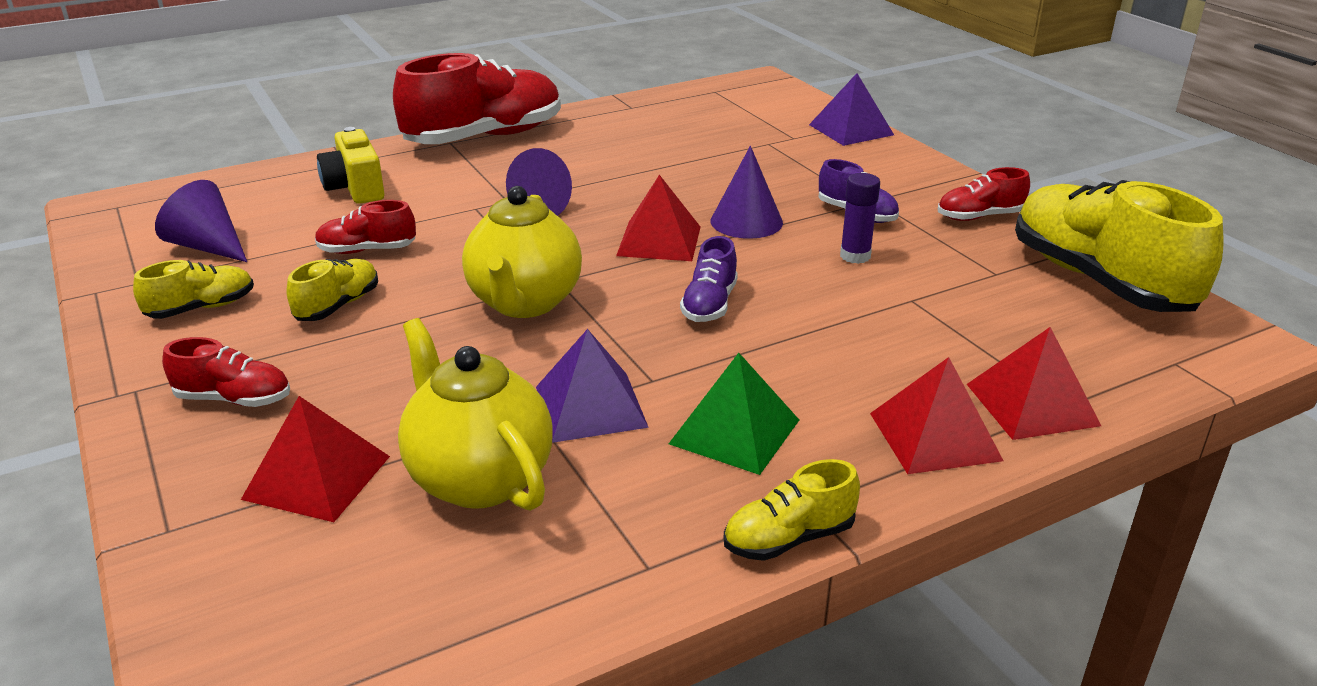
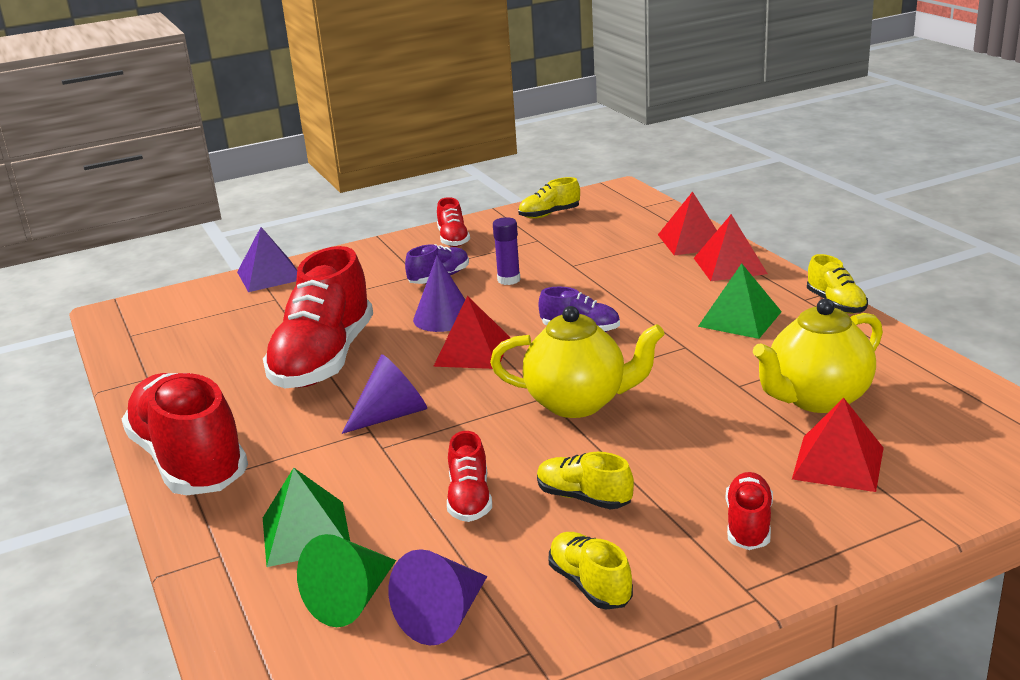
camera: 85 degrees left, 5 degrees down
(255, 211) = (351, 600): none -> green cone
(355, 188) = (306, 533): yellow camera -> green pyramid
(590, 406) = (723, 366): purple pyramid -> none
(653, 170) = (324, 360): none -> red shoe
(1098, 280) = (549, 214): yellow shoe -> yellow shoe, size x0.47

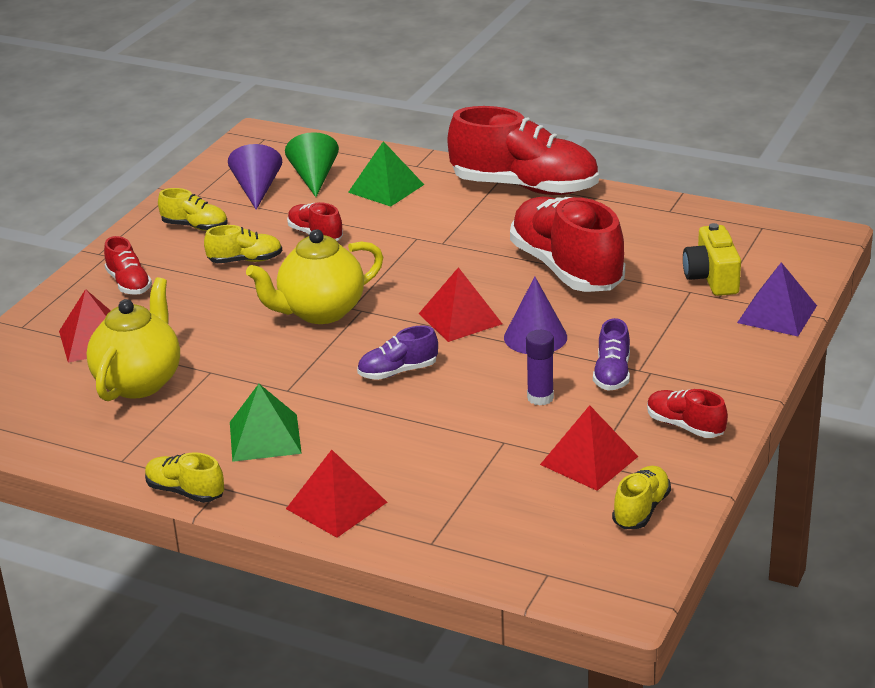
camera: 140 degrees right, 5 degrees up
(250, 312) = (712, 278): none -> yellow camera
(392, 415) = (443, 256): purple cone -> none
(692, 241) = (416, 530): red pyramid -> red pyramid (589, 460)

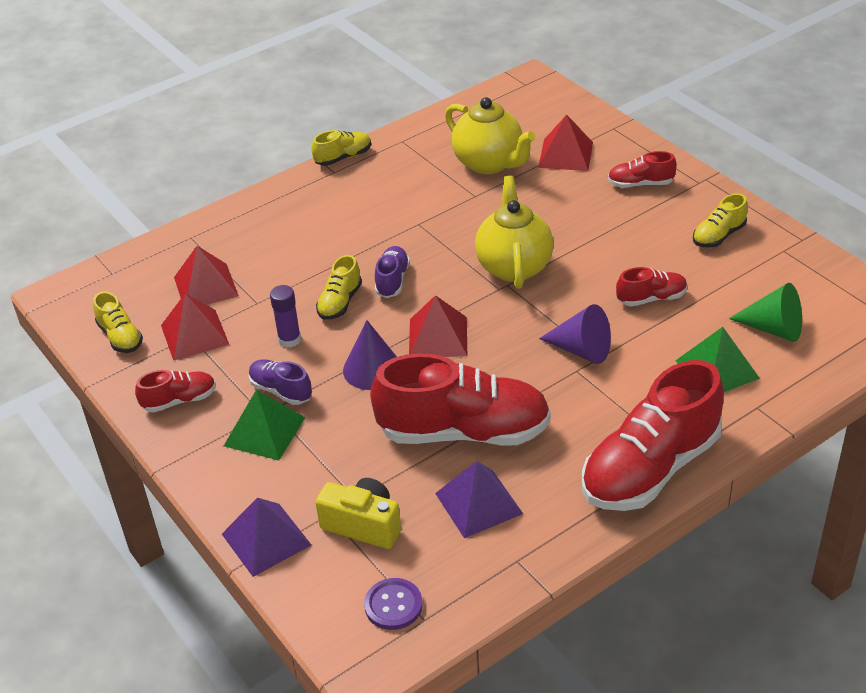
camera: 120 degrees right, 10 degrees up
(245, 260) = (633, 249): yellow shoe -> yellow shoe (340, 302)
(257, 189) = (771, 287): purple cone -> purple cone (581, 350)
(265, 437) = (370, 200): green pyramid -> green pyramid (264, 431)
(336, 505) = (267, 210): red pyramid -> red pyramid (206, 286)
(634, 240) = (478, 503): none -> purple pyramid
(766, 241) = (393, 605): none -> purple button

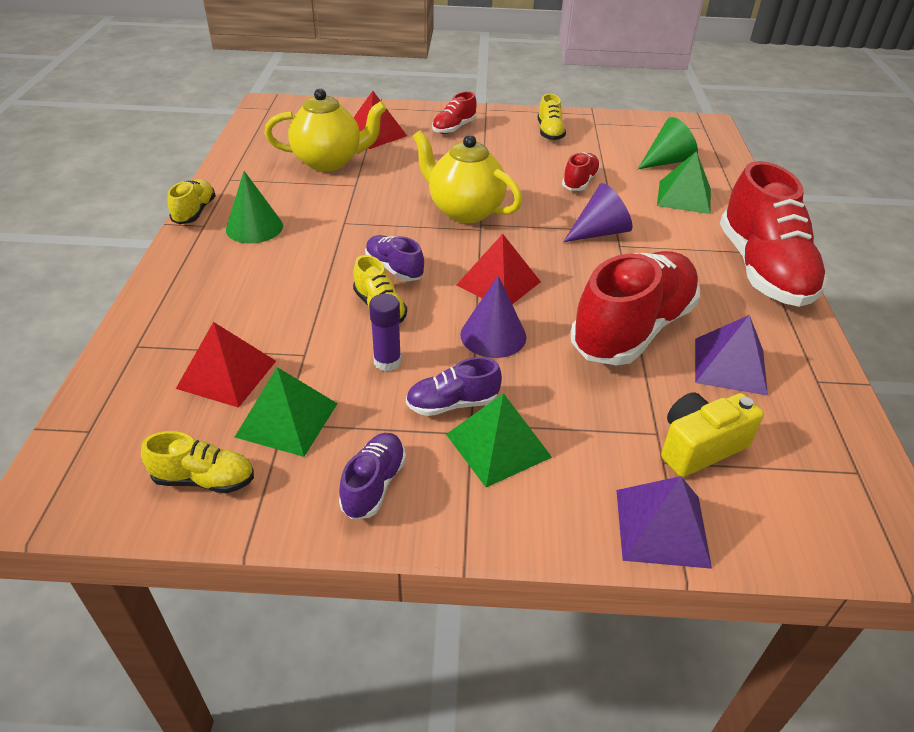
camera: 55 degrees left, 0 degrees up
(179, 400) = (374, 485): red shoe -> purple shoe
(194, 334) = (287, 419): red pyramid -> green pyramid
(359, 192) = (254, 227): none -> green cone
(393, 605) = (826, 483): purple button -> none

